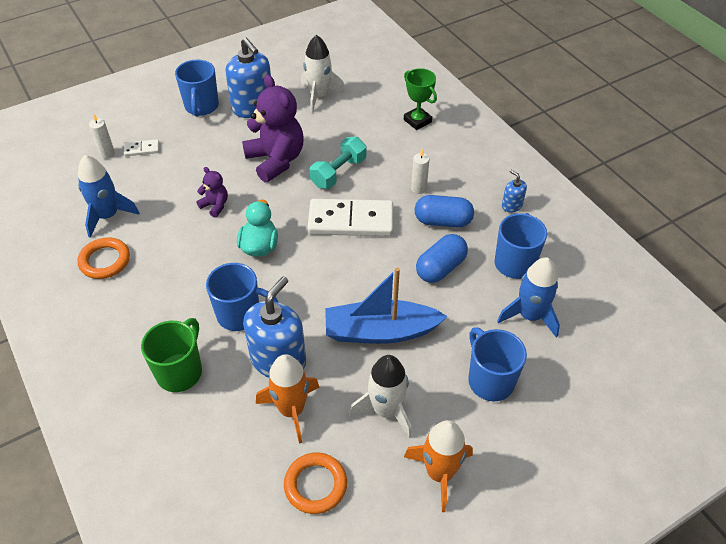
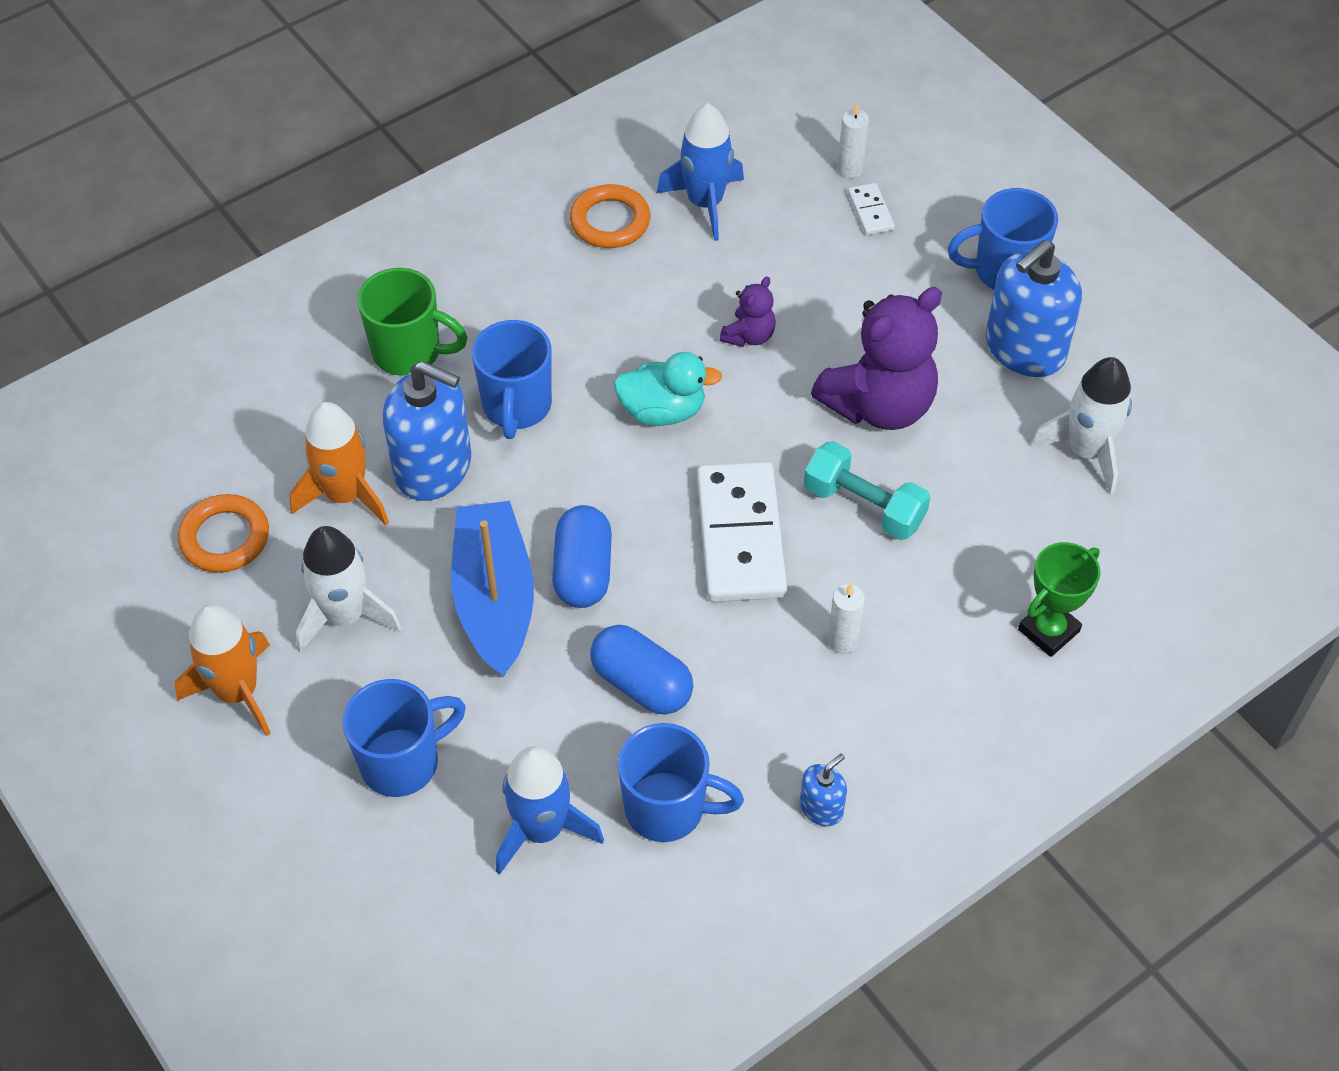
camera: 85 degrees right, 5 degrees up
(442, 221) = (760, 684): blue capsule -> blue capsule (583, 571)

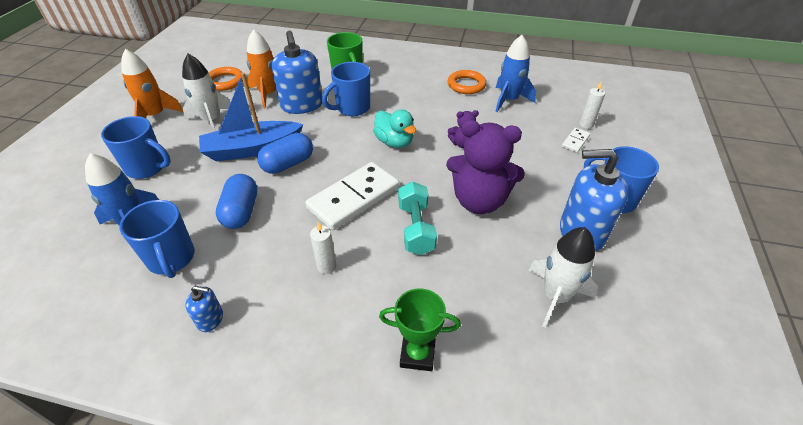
camera: 50 degrees right, 10 degrees down
(494, 598) = (252, 149): blue boat -> blue boat turned 150 degrees counterclockwise

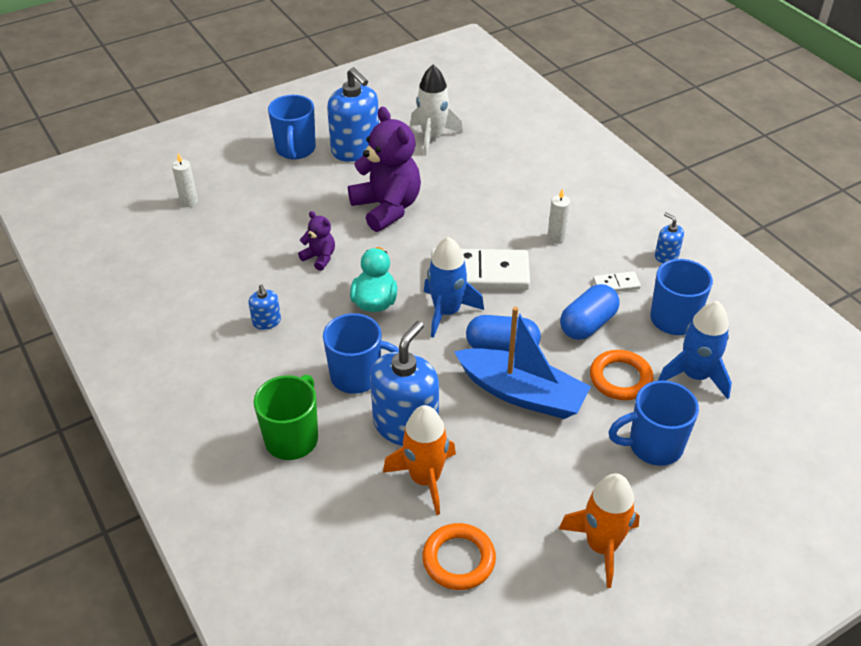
camera: 135 degrees left, 0 degrees up
(147, 168) = (653, 446): blue mug -> blue mug turned 75 degrees counterclockwise
(211, 120) = (534, 479): white rocket -> none
(416, 228) = (461, 221): turquoise dumbbell -> none
(417, 354) = (550, 164): green trophy -> none
(433, 102) = (266, 322): none -> blue soap dispenser
(466, 85) = (195, 318): orange ring -> orange ring (620, 378)
(509, 100) = (195, 269): blue rocket -> blue rocket (446, 312)
(575, 141) = (229, 197): white domino -> white domino (616, 284)

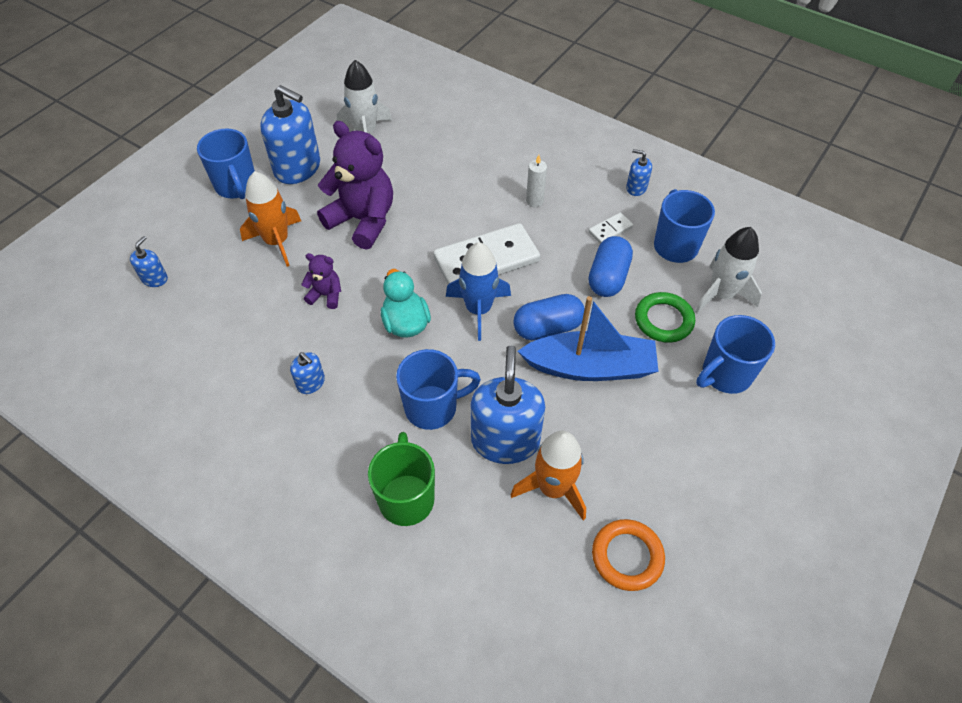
camera: 25 degrees left, 10 degrees up
(189, 202) = (154, 278): white candle -> blue soap dispenser
(601, 546) = (736, 489): orange rocket -> orange rocket (277, 241)
(620, 378) = (663, 320): orange ring -> green ring
(695, 376) = (721, 295): blue rocket -> white rocket

